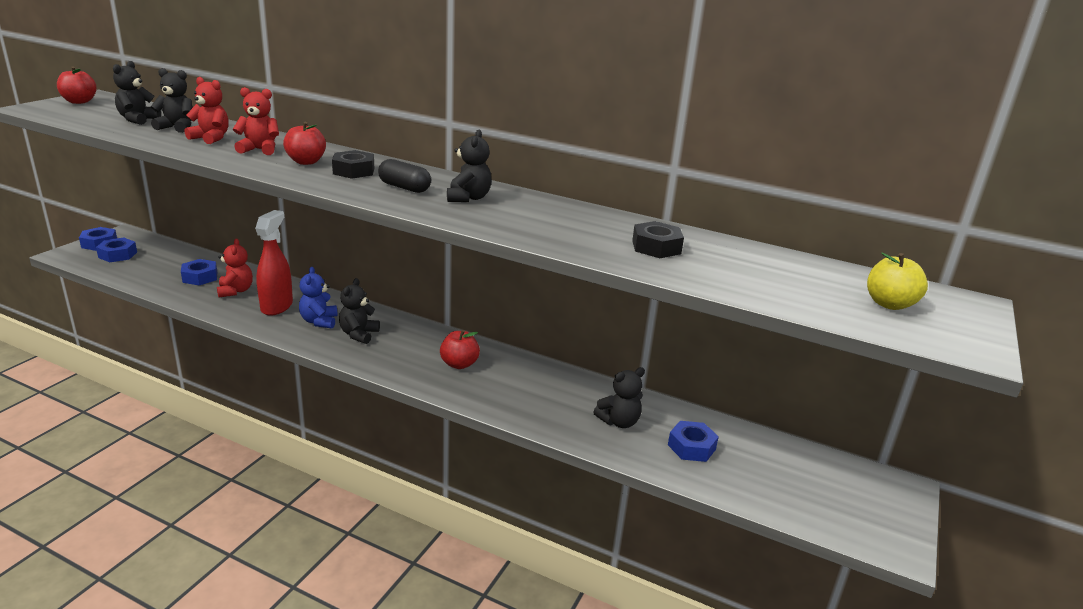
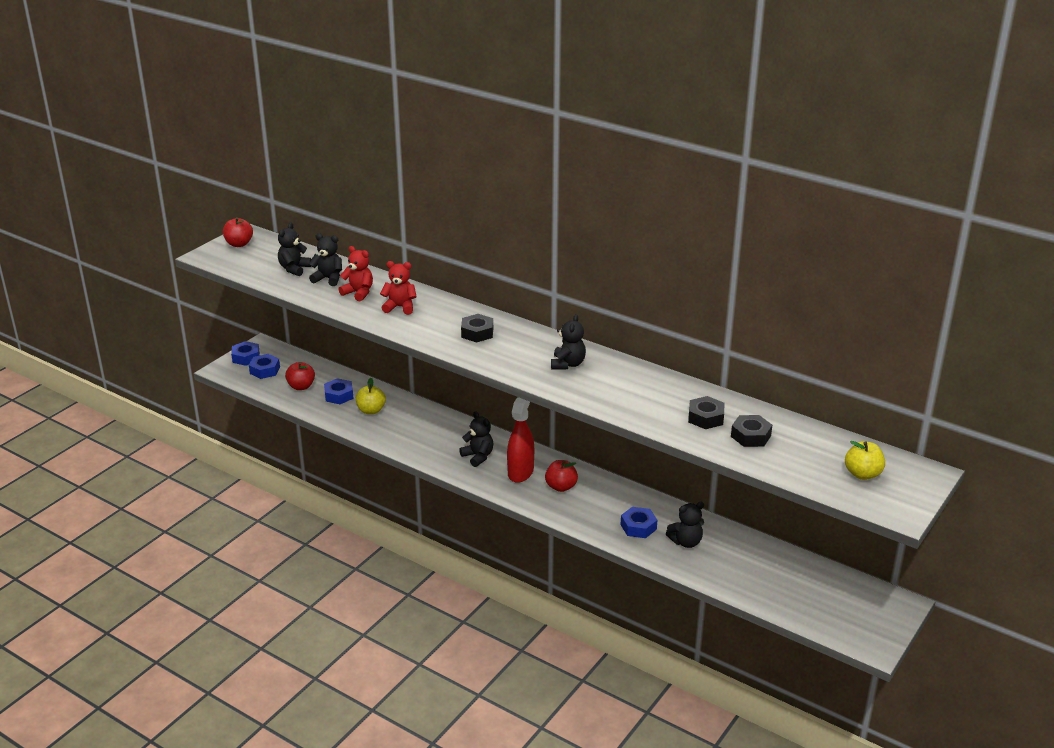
camera: 10 degrees right, 5 degrees up
(235, 291) = (371, 410): red teddy bear -> yellow apple
(277, 306) = (408, 427): red spray bottle -> red spray bottle (520, 472)
(306, 162) = (439, 322): red apple -> red apple (301, 386)
(319, 321) = (444, 443): blue teddy bear -> none
(359, 334) = (478, 456): black teddy bear -> black teddy bear turned 120 degrees clockwise
(404, 187) = (518, 353): black capsule -> none
(691, 447) = (740, 565): blue nut -> blue nut (638, 527)
(722, 265) = (750, 436): none -> black nut

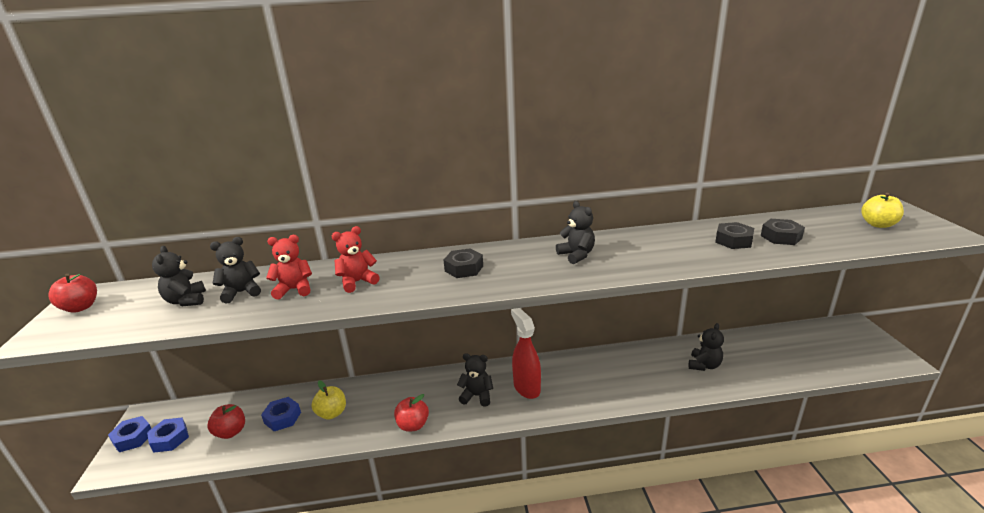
camera: 40 degrees left, 5 degrees down
(561, 487) = (570, 380): red apple -> red apple (413, 425)
(638, 527) = (662, 375): blue nut -> none

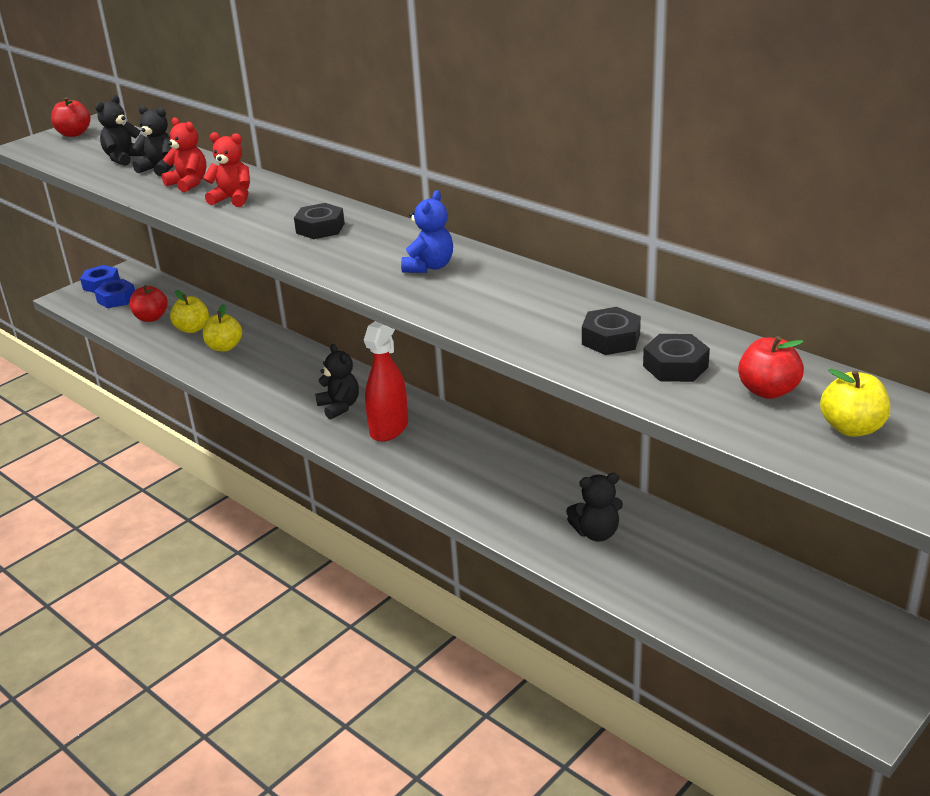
camera: 50 degrees right, 5 degrees up
(282, 418) = (192, 329): blue nut -> yellow apple
(413, 425) = (257, 395): red apple -> red apple (768, 391)
(576, 255) = (429, 267): black teddy bear -> blue teddy bear

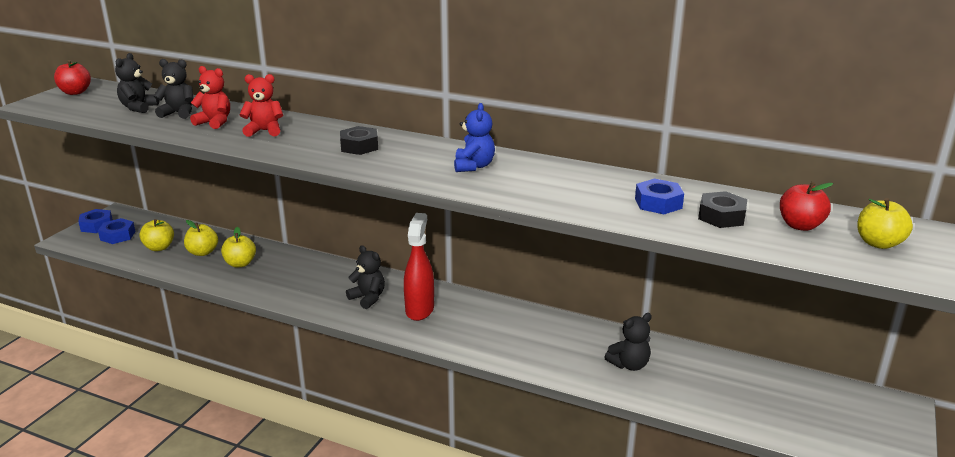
camera: 20 degrees left, 5 degrees down
(151, 318) = (159, 247): red apple -> yellow apple
(611, 339) = (658, 203): black nut -> blue nut

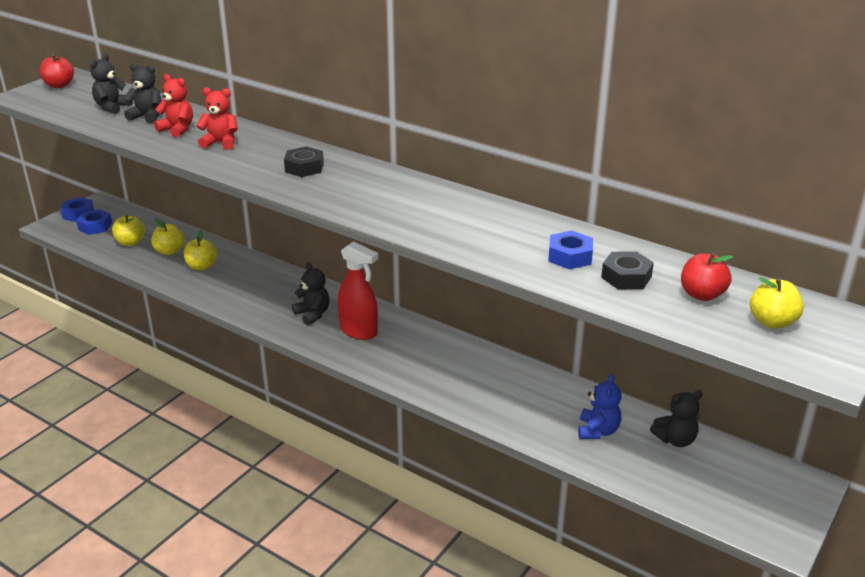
camera: 10 degrees right, 5 degrees up
(420, 309) = (359, 331): red spray bottle -> red spray bottle turned 105 degrees clockwise
(473, 166) = (406, 199): blue teddy bear -> blue teddy bear (598, 431)
(629, 364) = (546, 410): black teddy bear -> black teddy bear (675, 439)

